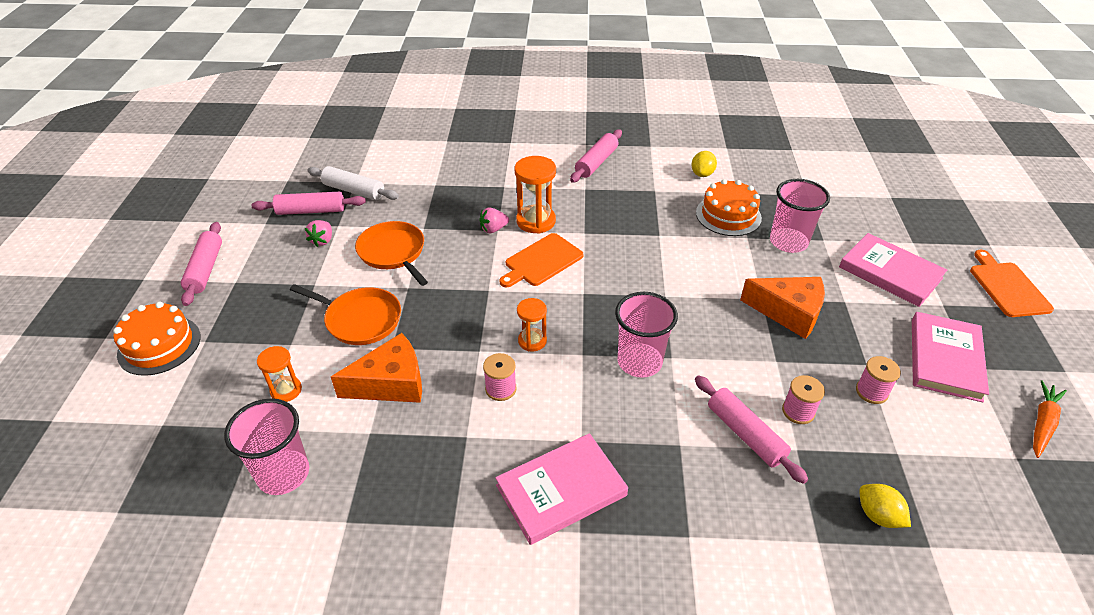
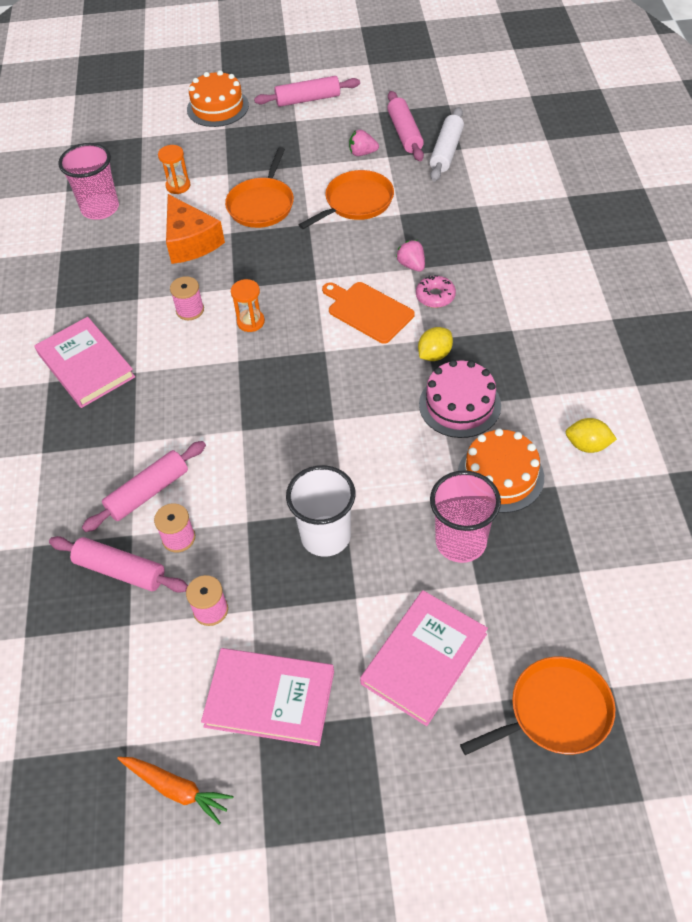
camera: 85 degrees right, 10 degrees up
(536, 221) = (435, 296): orange hourglass -> pink donut
(596, 162) = (573, 334): pink rolling pin -> pink rolling pin (120, 570)
(639, 362) = (232, 405): pink cup -> none
(658, 224) = (459, 405): none -> pink cake
(788, 312) = (325, 536): orange cheese -> white cup
(878, 515) = (58, 597): yellow lemon -> yellow lemon (434, 354)
(915, 221) = (555, 712): none -> orange pan
(1007, 287) = (425, 815): orange cutting board -> none

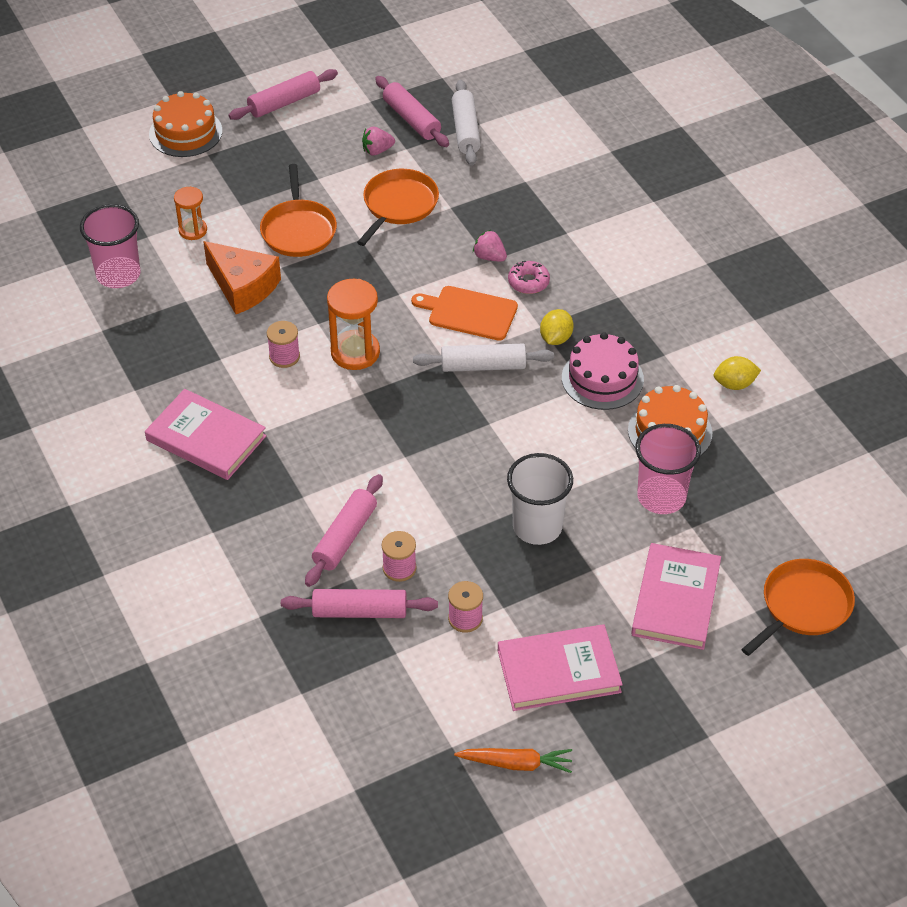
camera: 25 degrees left, 5 degrees down
(250, 322) = (355, 352): orange hourglass -> orange hourglass, size x1.63
(355, 363) = (483, 366): none -> white rolling pin

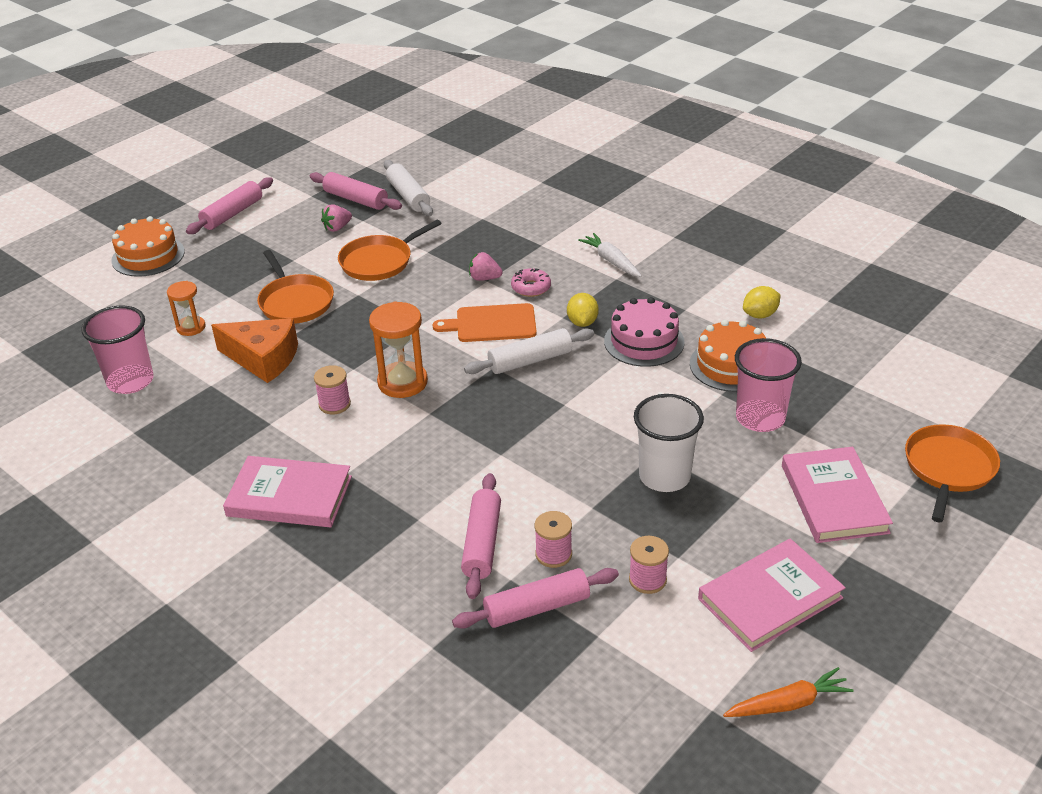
camera: 20 degrees left, 10 degrees down
(398, 205) = (379, 261): orange pan -> orange pan turned 135 degrees counterclockwise
(625, 274) = (611, 261): none -> white carrot

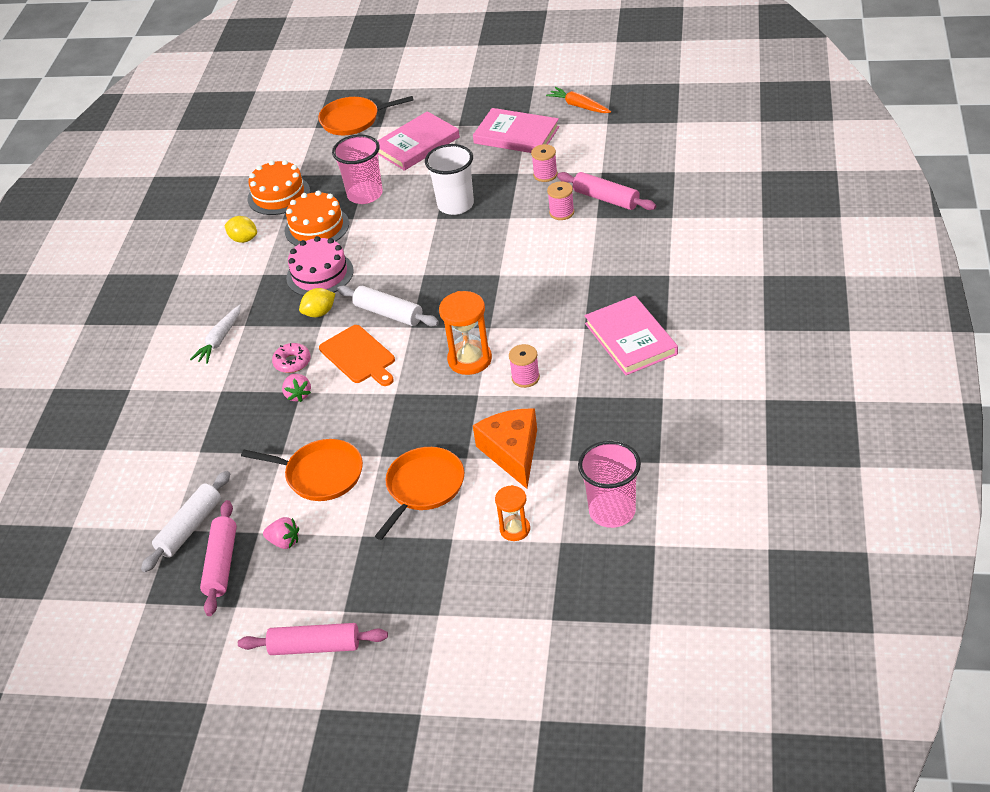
camera: 120 degrees left, 5 degrees up
(148, 256) = (439, 655): orange cake -> orange cake (278, 195)
(482, 543) = (582, 241): pink rolling pin -> none

